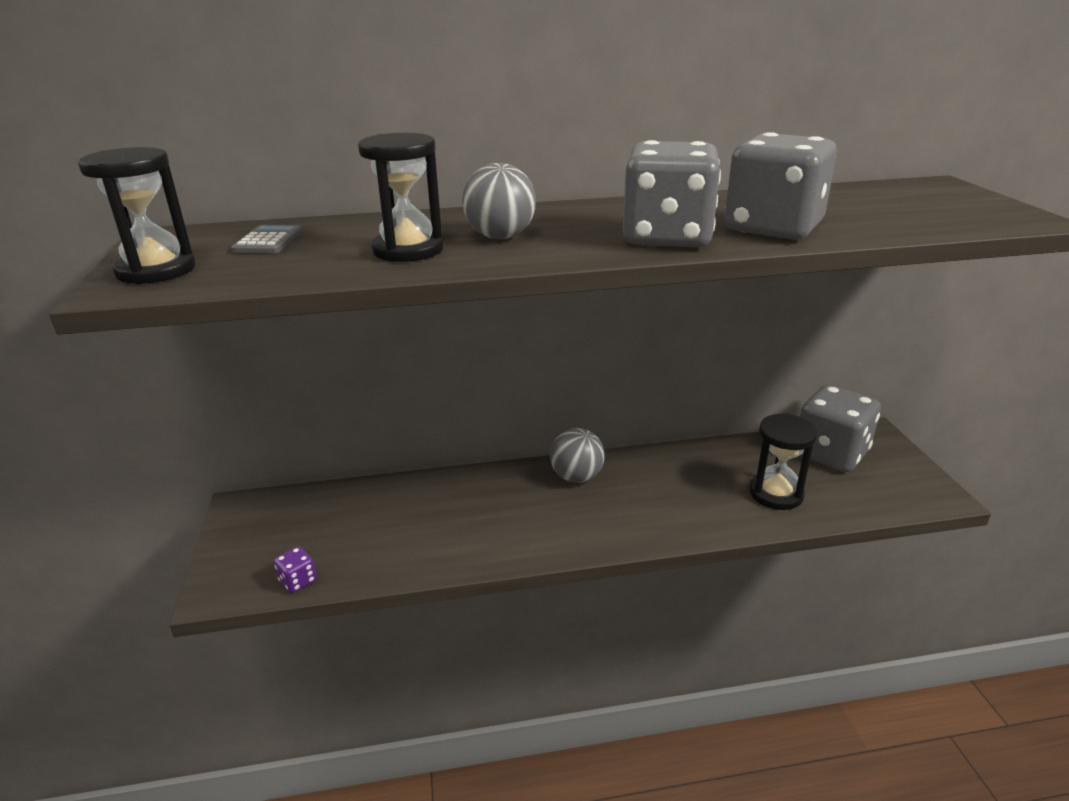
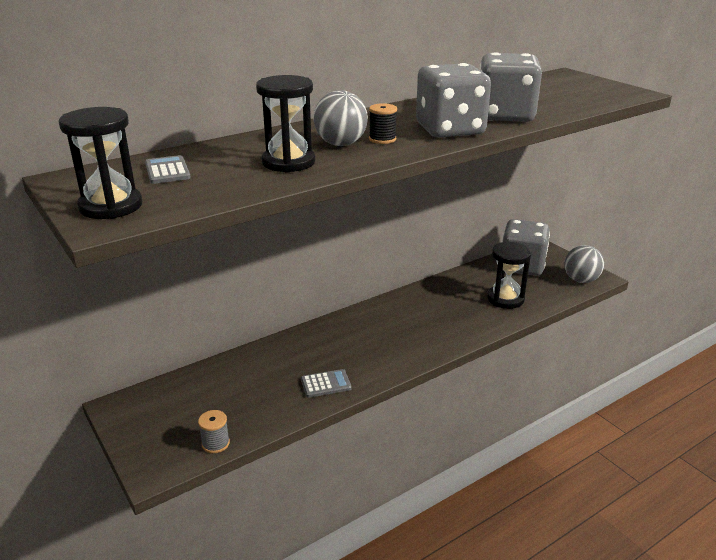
camera: 25 degrees left, 0 degrees up
(298, 581) = (215, 443): purple dice -> grey spool
(467, 545) = (326, 384): none -> grey calculator
(560, 238) = (382, 139): none -> black spool
(576, 477) = (370, 319): grey ball -> grey ball (580, 280)

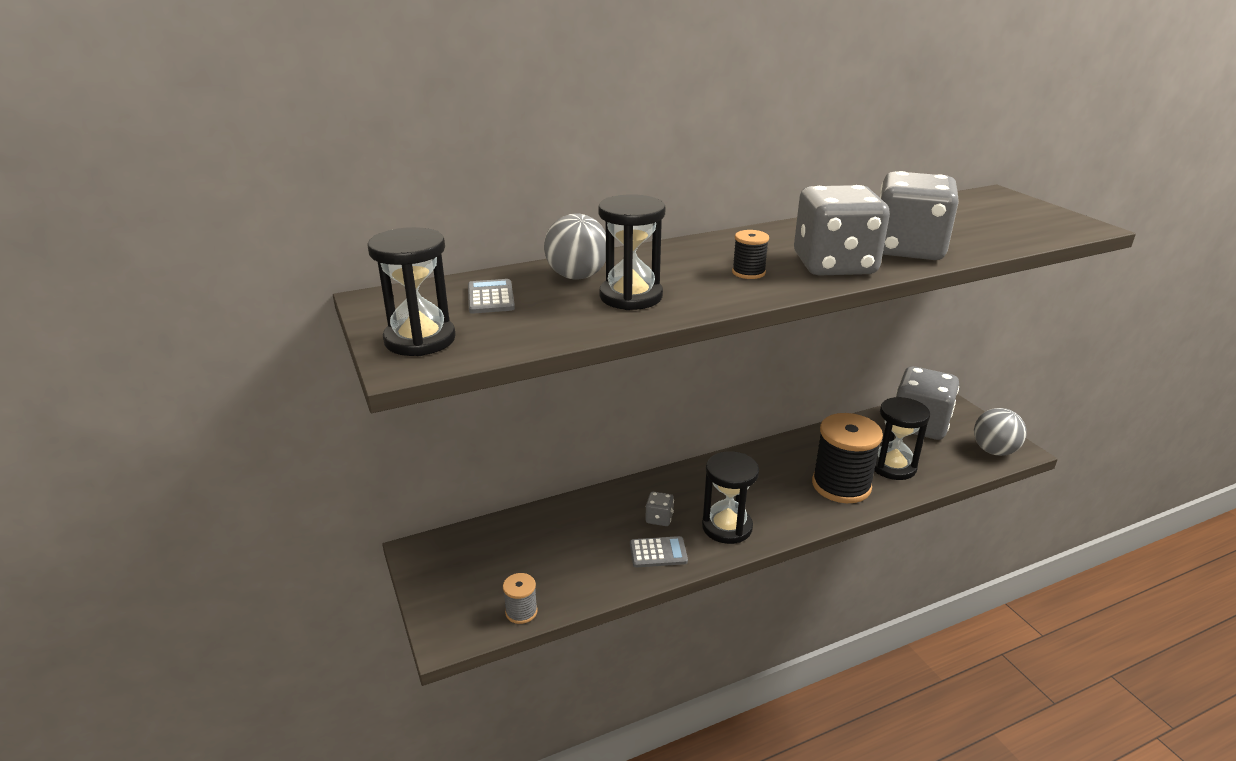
camera: 10 degrees right, 0 degrees up
(323, 357) = (659, 518): none -> grey dice
(340, 144) = (697, 276): grey ball -> grey ball (577, 276)
(380, 358) = (727, 527): none -> black hourglass
(467, 317) = (841, 485): none -> black spool

